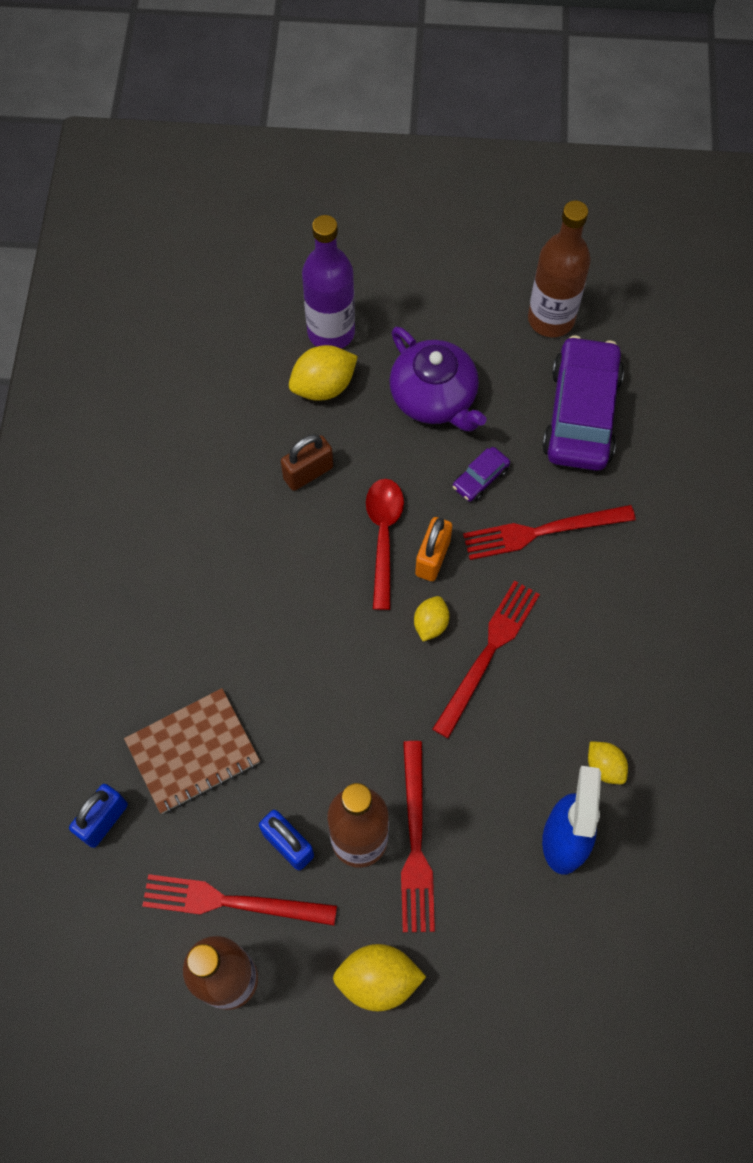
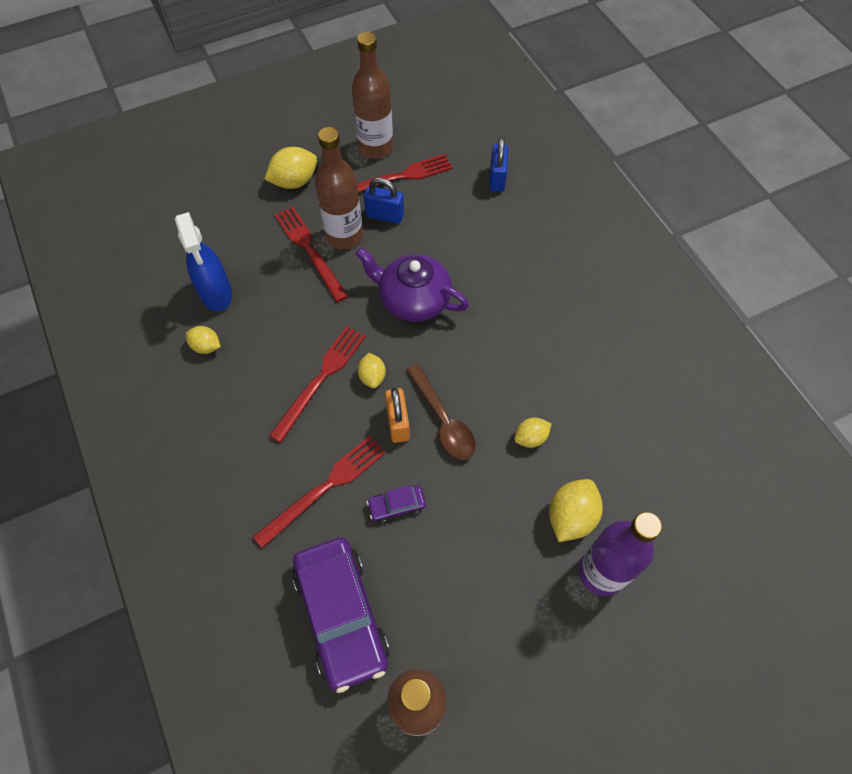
camera: 150 degrees right, 5 degrees down
(193, 752) = (474, 232): brown notebook -> none
(308, 473) = (530, 438): brown padlock -> yellow lemon
(383, 536) = (443, 420): red spoon -> brown spoon
(434, 398) = (475, 558): purple teapot -> purple teapot (413, 299)
(480, 478) = (397, 506): purple car -> purple car turned 120 degrees counterclockwise
(488, 652) = (321, 378): red fork -> red fork turned 150 degrees counterclockwise

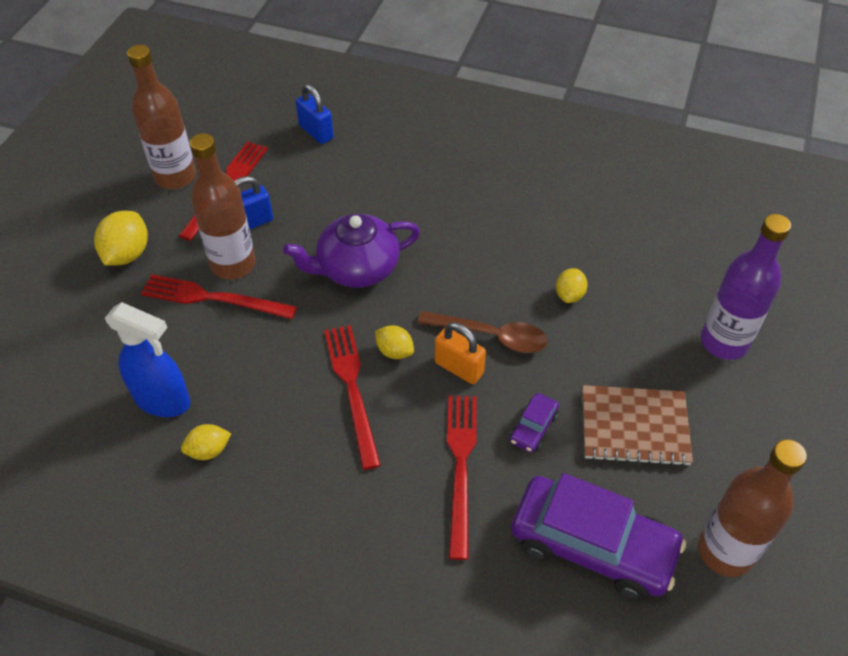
camera: 45 degrees left, 10 degrees down
(461, 569) = (634, 427): none -> brown notebook
(571, 517) = (661, 324): yellow lemon -> none

